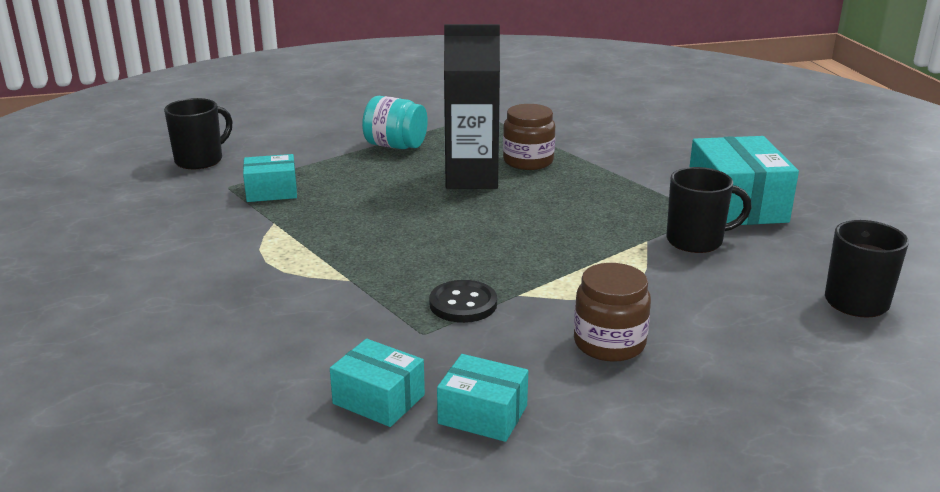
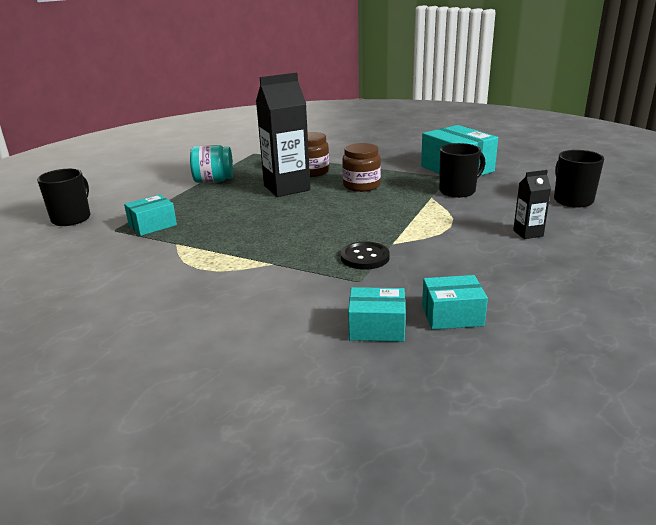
camera: 25 degrees left, 0 degrees up
(609, 343) = (476, 255): brown jar -> brown jar (361, 185)
(720, 333) = (528, 233): none -> black carton

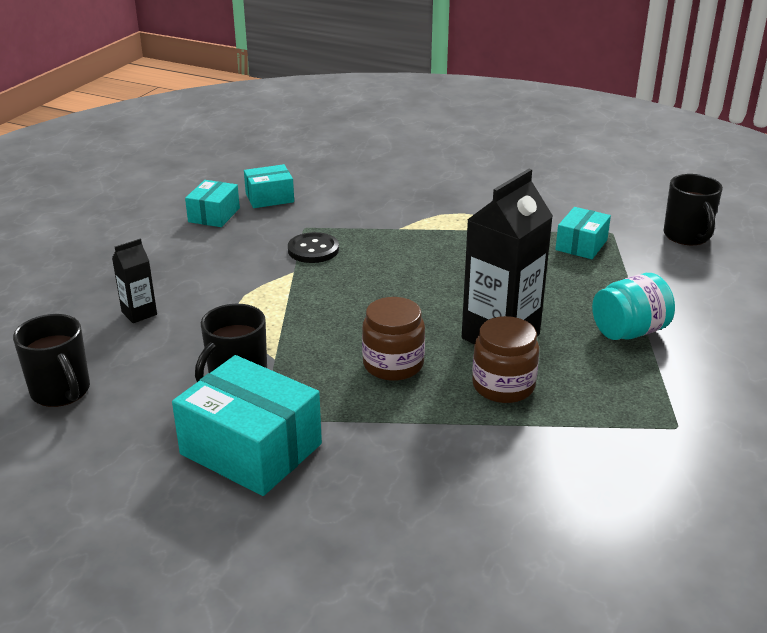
camera: 155 degrees right, 5 degrees up
(452, 315) = (214, 215): turquoise box -> turquoise box turned 45 degrees counterclockwise

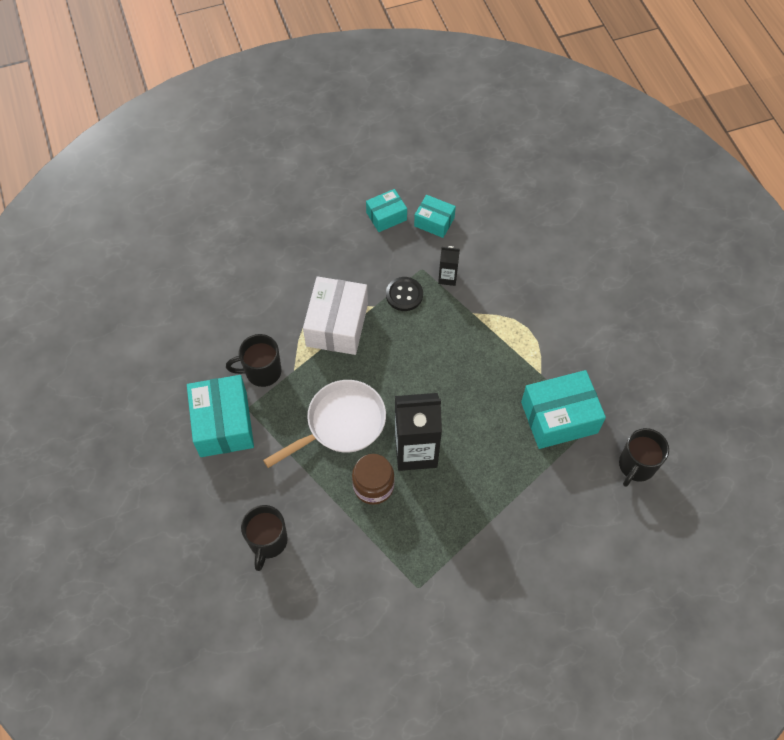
camera: 45 degrees right, 30 degrees up
(61, 392) = (185, 314): black mug -> black mug (268, 542)
(139, 313) = (268, 280): black carton -> black carton (447, 277)
(273, 302) = (337, 325): none -> white box
(393, 364) = (341, 424): brown jar -> white pan
(581, 245) = (559, 417): turquoise box -> turquoise box, size x1.76
(629, 331) = (486, 507): turquoise jar -> none

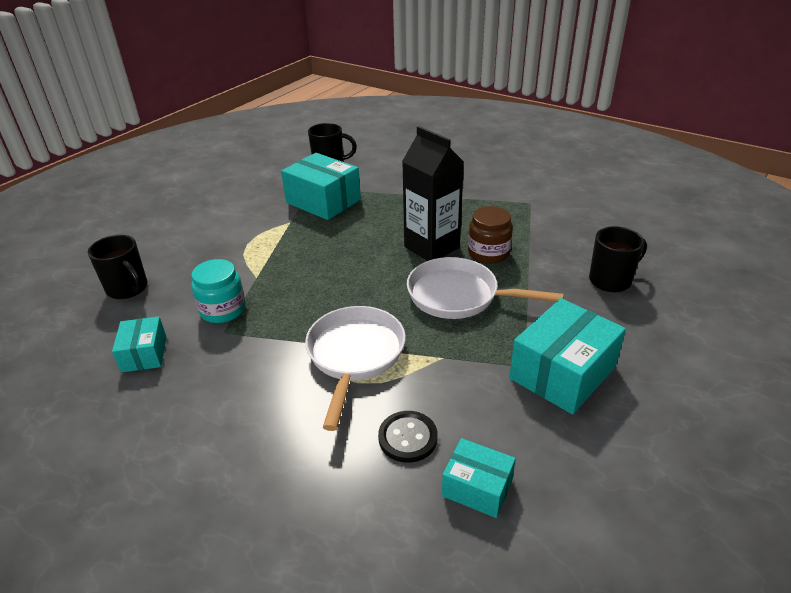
camera: 125 degrees left, 25 degrees down
(262, 372) = (473, 380): black mug -> black mug (128, 289)
(337, 325) = (355, 356): white box -> white pan
(386, 216) = (157, 398): turquoise box -> turquoise box (477, 487)
(404, 295) = (271, 328): black button -> black button (408, 438)
(447, 277) = (223, 310): black carton -> turquoise jar

